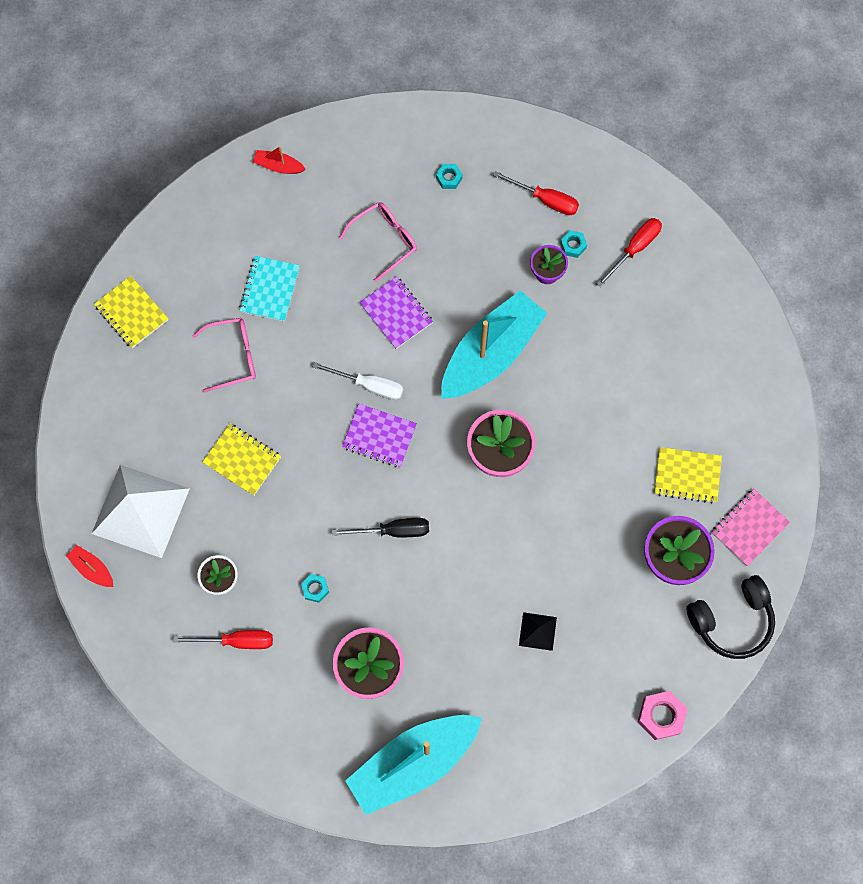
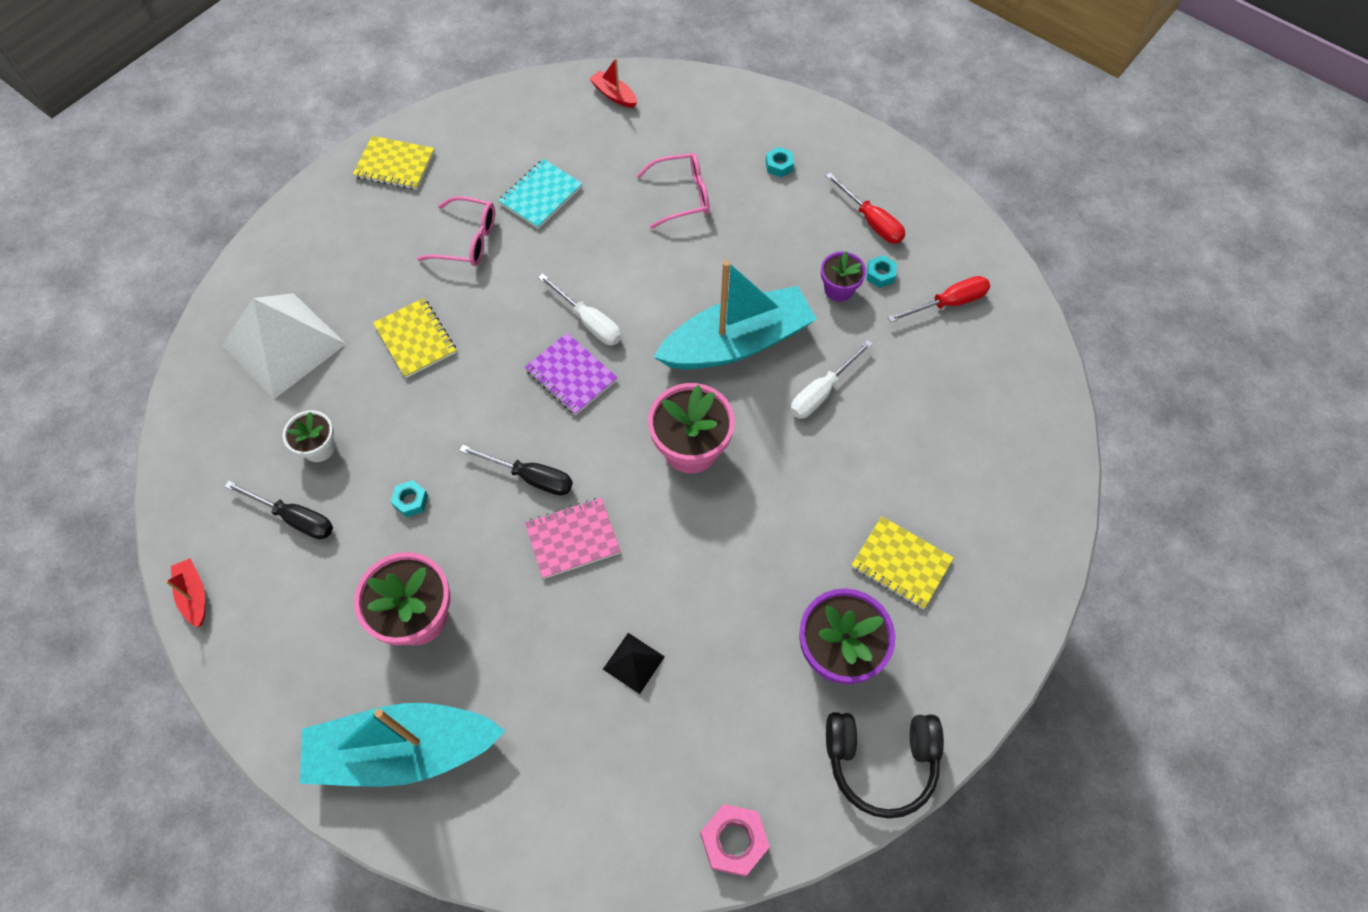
camera: 25 degrees right, 10 degrees down
(92, 568) = (199, 379): red boat -> red boat (194, 595)
(131, 313) = (395, 165): yellow notebook -> yellow notebook turned 60 degrees counterclockwise
(237, 641) = (294, 518): red screwdriver -> black screwdriver
(396, 313) = (656, 265): purple notebook -> none
(573, 366) = (821, 392): none -> white screwdriver
(749, 528) = (952, 658): pink notebook -> pink notebook (573, 539)

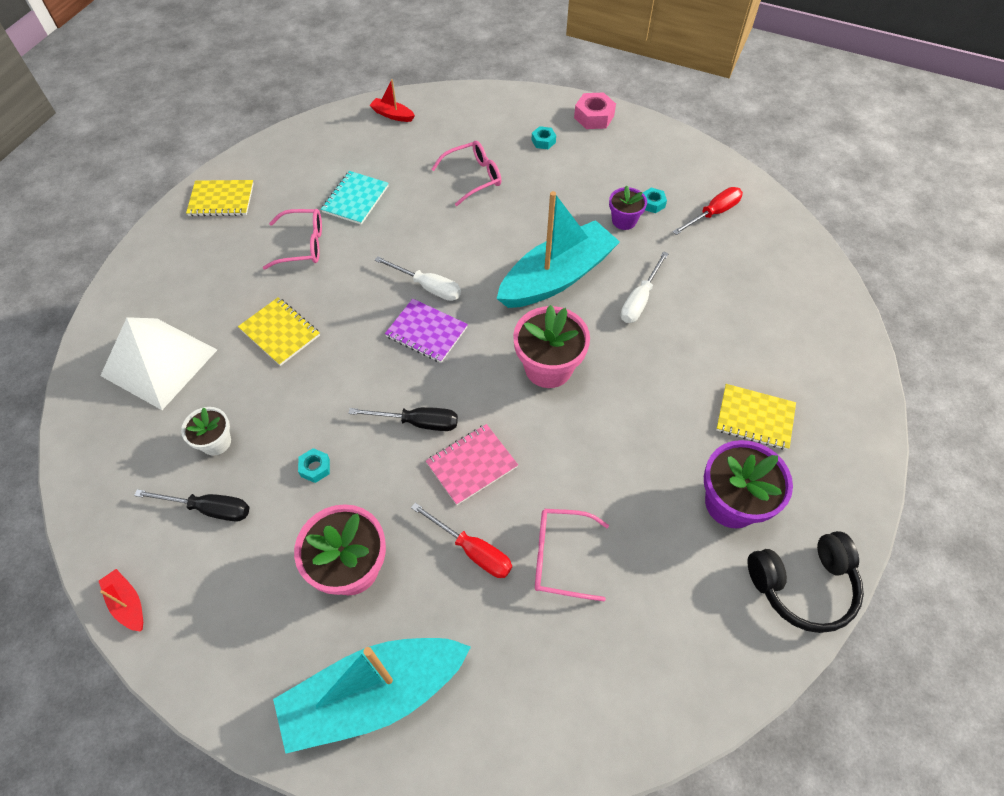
camera: 15 degrees left, 5 degrees down
(633, 662) = (561, 557): black pyramid -> pink glasses
(734, 841) = (705, 691): pink nut -> pink nut (594, 117)
(871, 221) = (630, 167): red screwdriver -> red screwdriver (472, 550)

